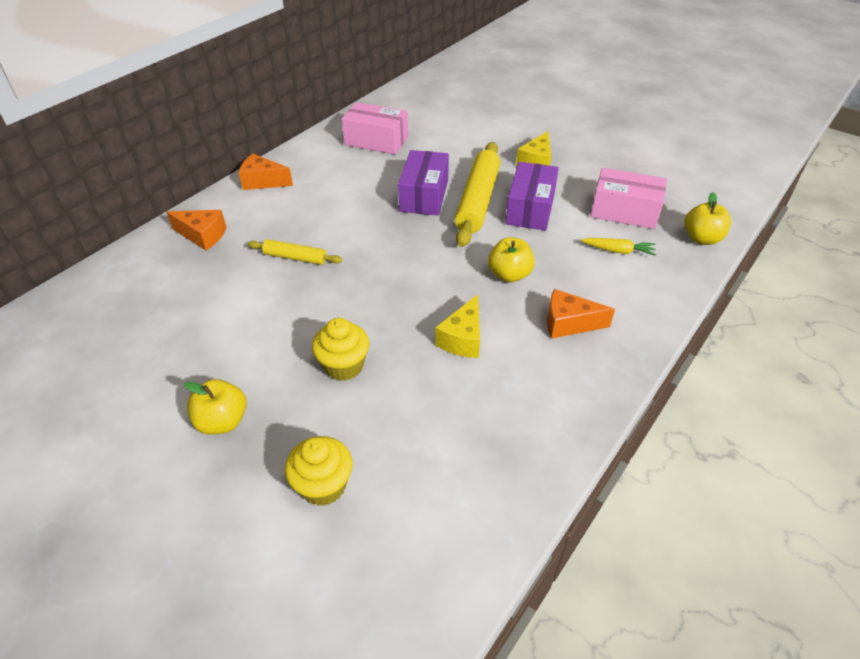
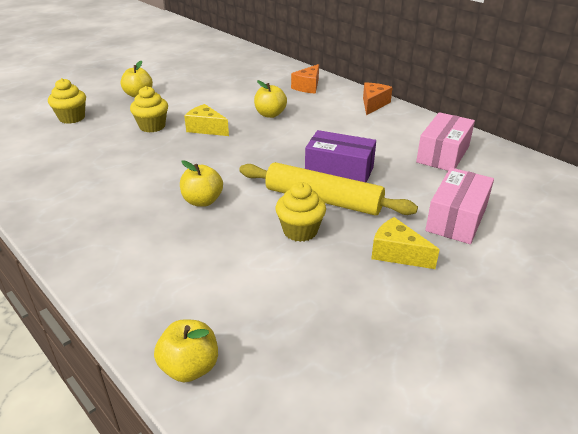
camera: 100 degrees right, 10 degrees down
(295, 257) = (270, 114): yellow rolling pin -> yellow apple
(463, 339) = (144, 169): yellow cheese -> yellow cheese (206, 129)
(530, 209) = (300, 231): purple box -> yellow cupcake
(568, 323) = (123, 221): orange cheese -> none
(618, 251) = (202, 279): yellow carrot -> none
(624, 211) = (273, 306): pink box -> pink box (456, 219)

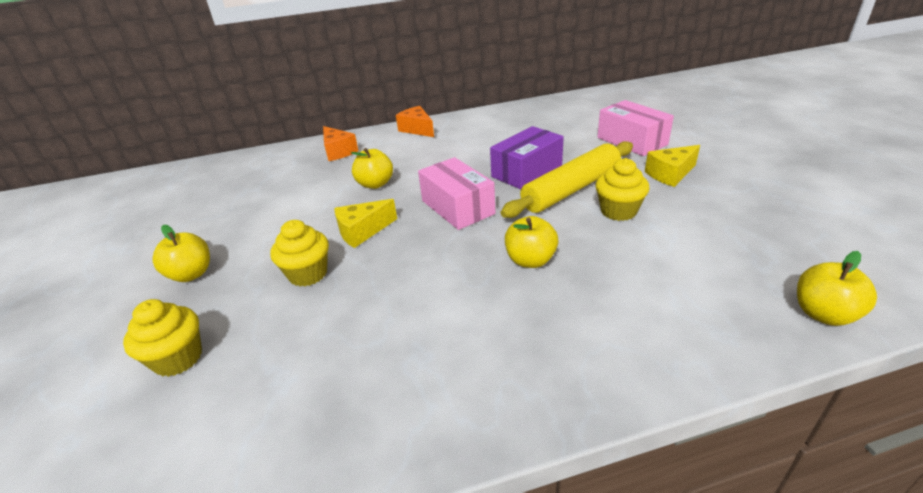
camera: 60 degrees left, 0 degrees up
(443, 154) = (533, 123): pink box -> pink box (457, 207)

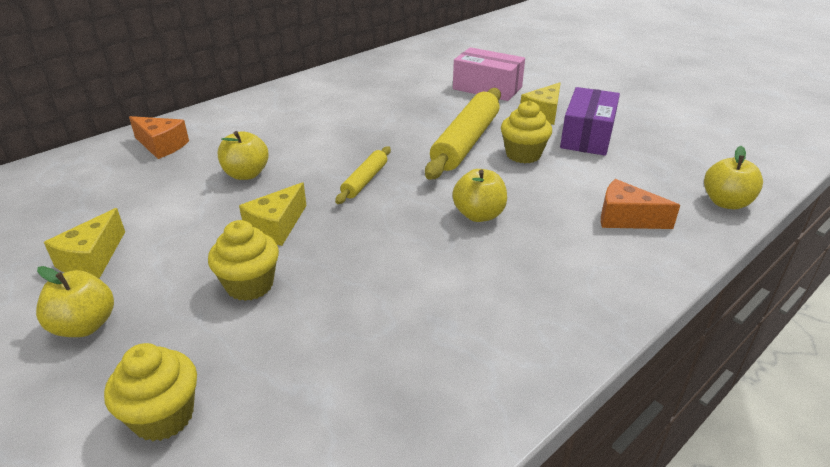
camera: 30 degrees left, 0 degrees up
(233, 227) = (92, 259): none -> yellow cheese
(417, 129) = (245, 106): orange cheese -> orange cheese (626, 218)
(457, 207) = (365, 180): pink box -> yellow rolling pin
(526, 171) = (408, 132): purple box -> purple box (587, 136)

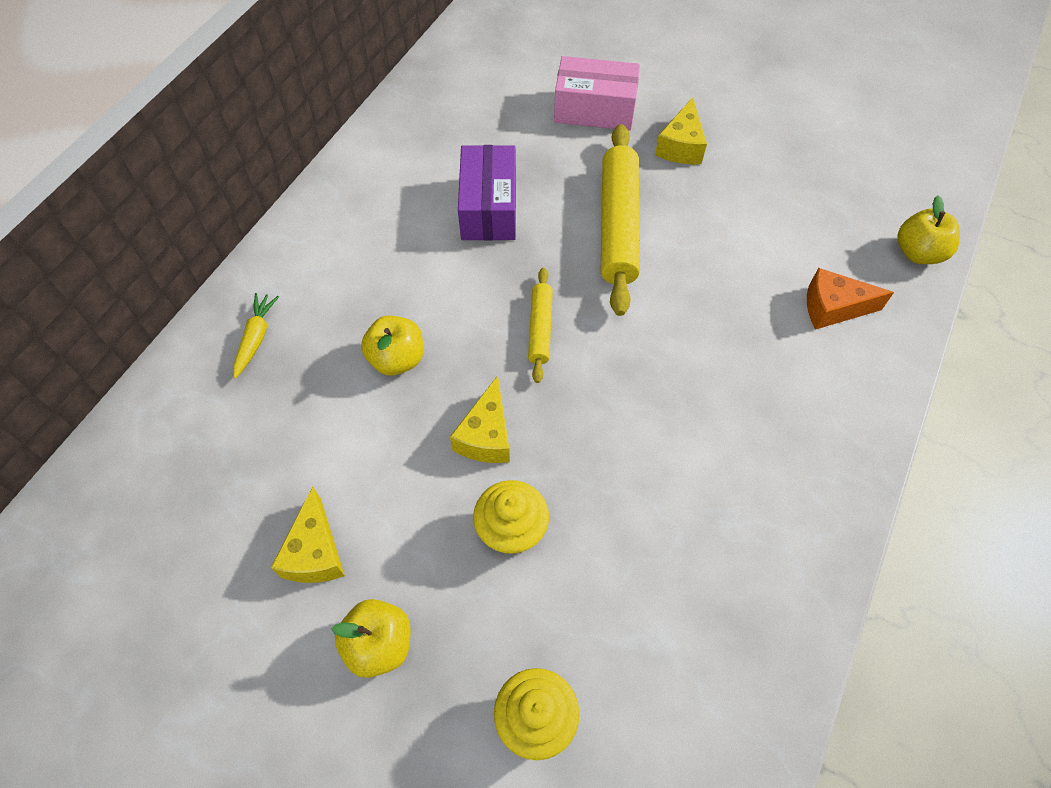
camera: 20 degrees left, 25 degrees up
(161, 146) = (256, 338): orange cheese -> yellow carrot
(479, 215) = (688, 348): yellow apple -> none
(523, 154) = (690, 230): yellow cupcake -> none
(587, 136) = (745, 176): purple box -> purple box (489, 208)

